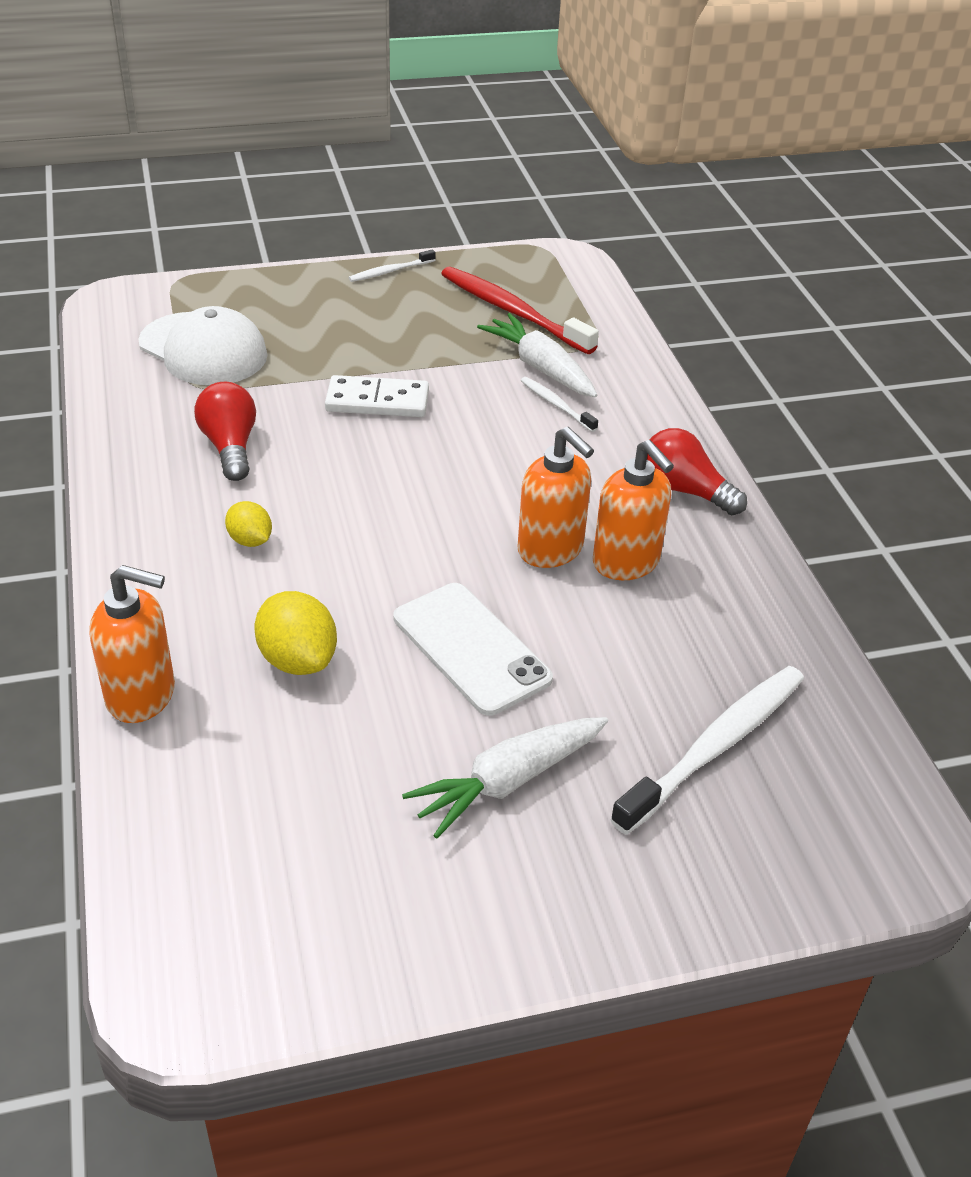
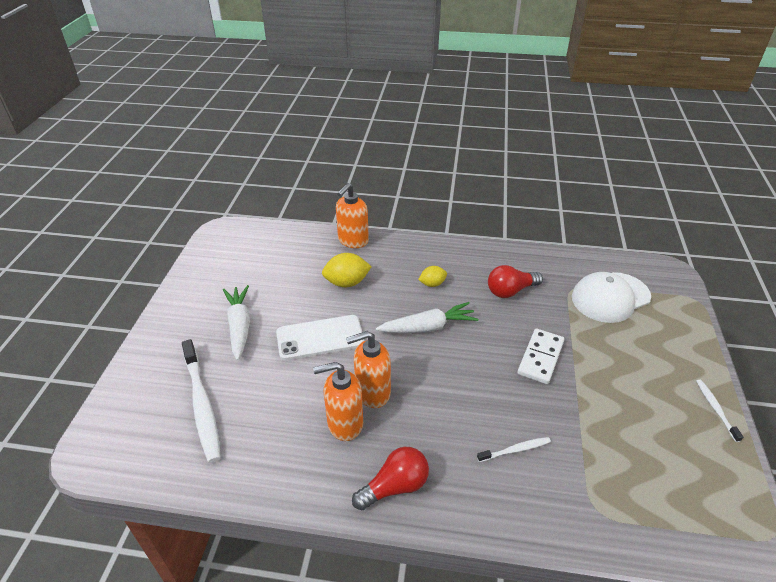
camera: 115 degrees right, 0 degrees up
(230, 447) = (510, 291): red light bulb -> red light bulb turned 150 degrees clockwise
(513, 311) = (651, 469): red toothbrush -> none
(540, 367) = (565, 458): white carrot -> white carrot (428, 327)

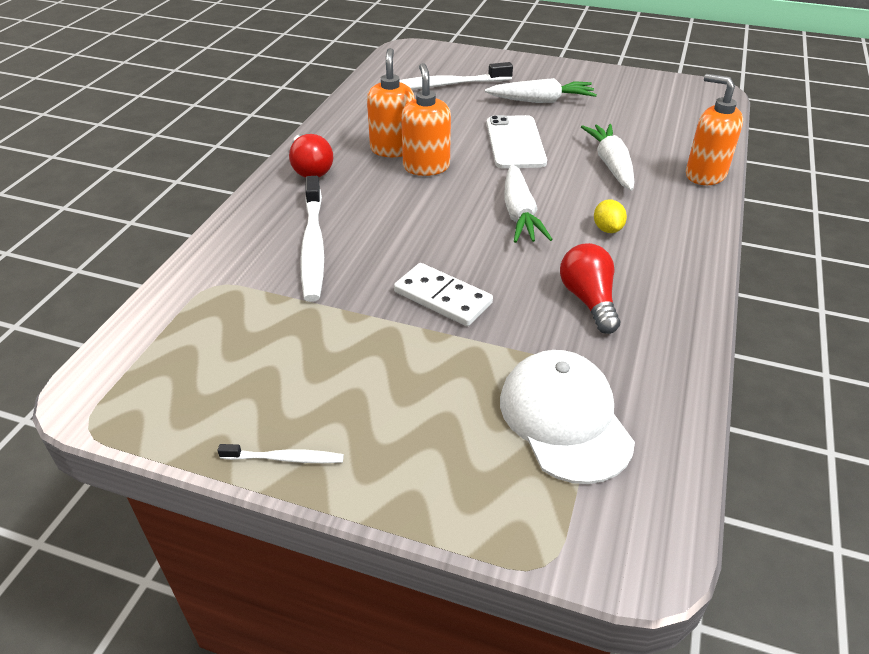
camera: 100 degrees right, 0 degrees up
(347, 283) = (611, 164): yellow lemon -> white carrot
(515, 450) = (313, 245): white toothbrush -> white toothbrush, size x2.03

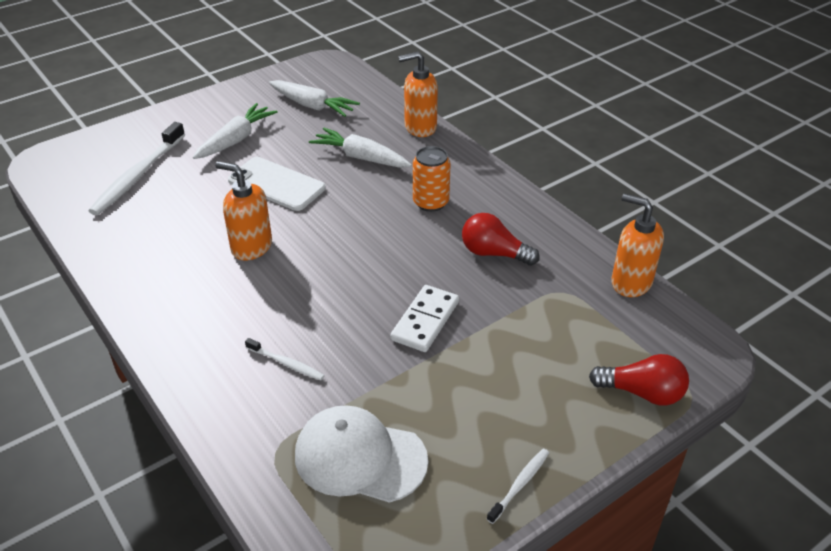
camera: 55 degrees left, 0 degrees up
(310, 169) = (168, 315): red light bulb -> red light bulb (642, 393)
(313, 245) = (286, 363): white toothbrush -> white toothbrush, size x0.49
(393, 149) = (201, 252): orange soap dispenser -> orange soap dispenser (630, 282)
(443, 297) = (425, 321): white domino -> white domino turned 45 degrees counterclockwise
(519, 214) = (369, 232): white carrot -> white carrot (312, 106)
(564, 419) = (590, 325): white cap -> white cap (360, 457)
(607, 229) = (430, 202): yellow lemon -> orange can

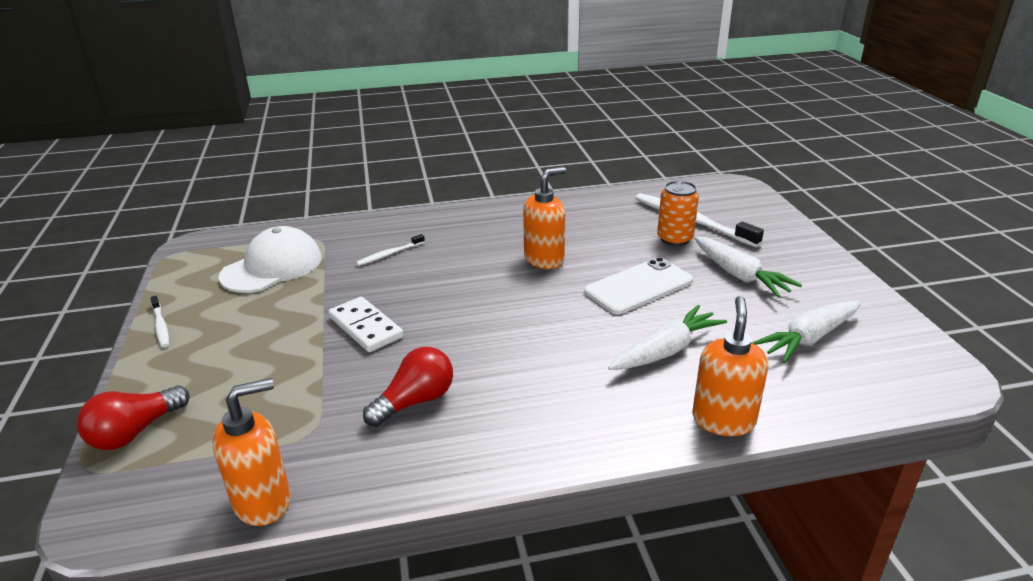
camera: 115 degrees right, 10 degrees down
(430, 202) = (541, 381): orange can -> orange can (675, 239)

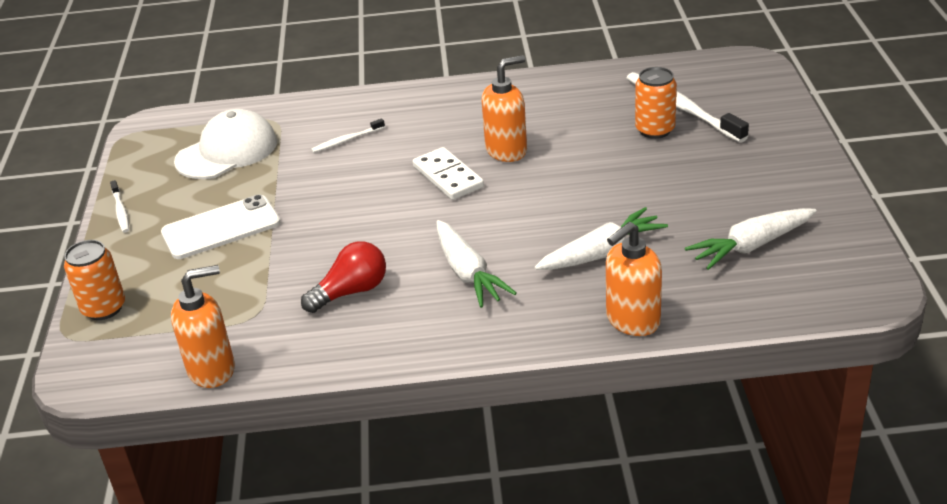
camera: 10 degrees right, 5 degrees up
(135, 432) = (104, 308): red light bulb -> orange can
(366, 327) = (314, 219): white domino -> white domino (448, 177)
(639, 286) = (597, 184): white phone -> white phone (221, 228)
(723, 420) = (632, 321): orange soap dispenser -> orange soap dispenser turned 150 degrees counterclockwise
(739, 275) = (708, 175): white carrot -> white carrot (468, 273)

